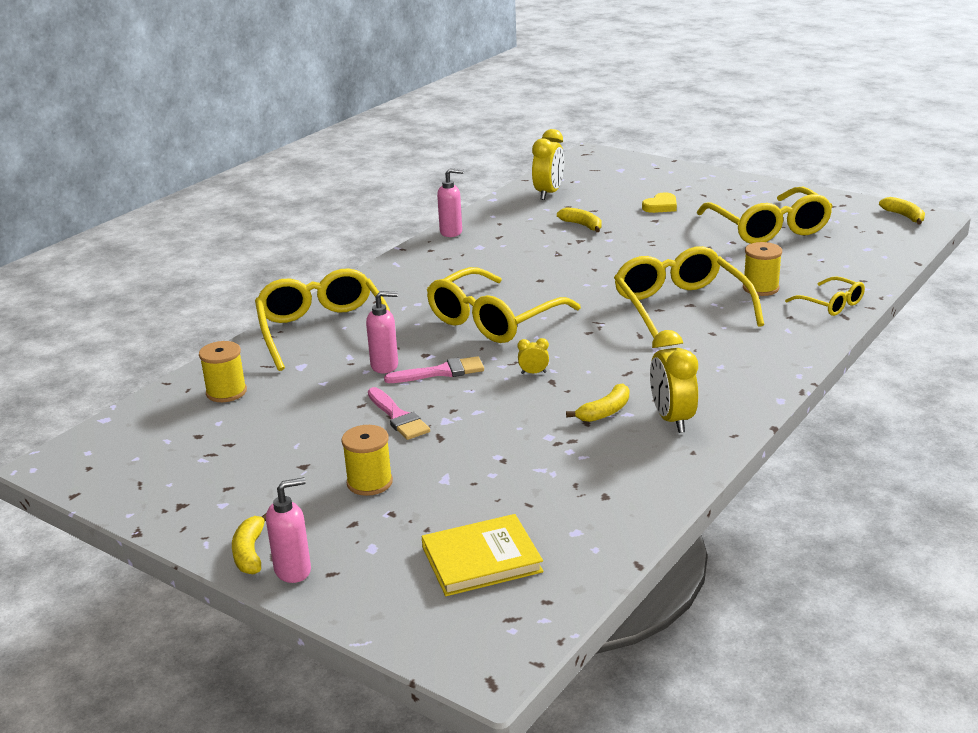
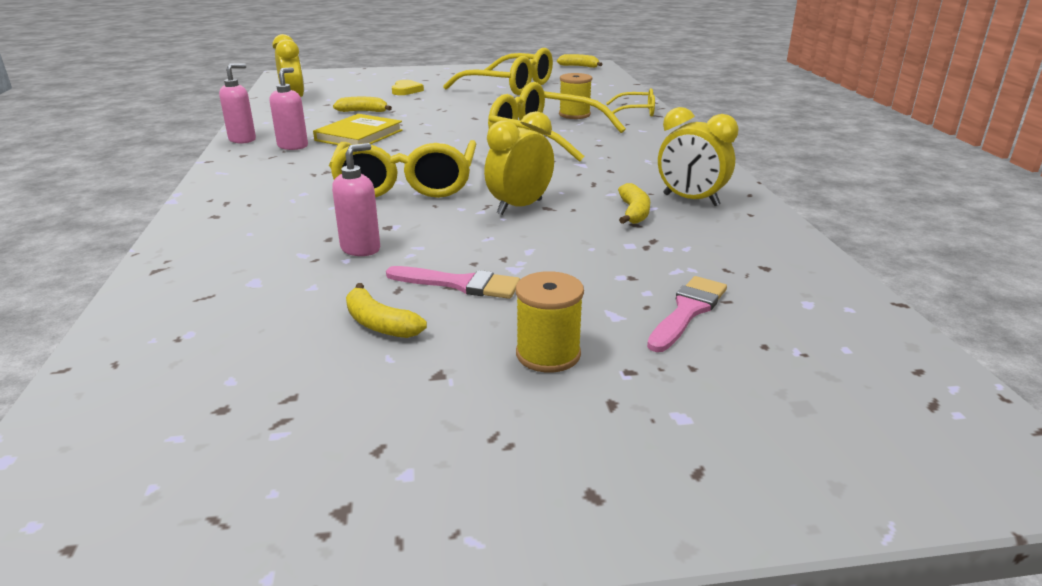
camera: 45 degrees left, 0 degrees up
(226, 392) = (187, 343): yellow spool -> none
(250, 552) = (557, 512): yellow banana -> yellow banana (380, 324)
(293, 570) = (651, 498): pink soap dispenser -> pink soap dispenser (293, 146)
(323, 330) = (226, 243): yellow glasses -> none
(441, 372) = (431, 234): pink brush -> pink brush (687, 311)
(481, 559) = (795, 366): yellow book -> yellow book (359, 135)
(533, 373) = (519, 207): yellow clock -> yellow clock, size x2.16

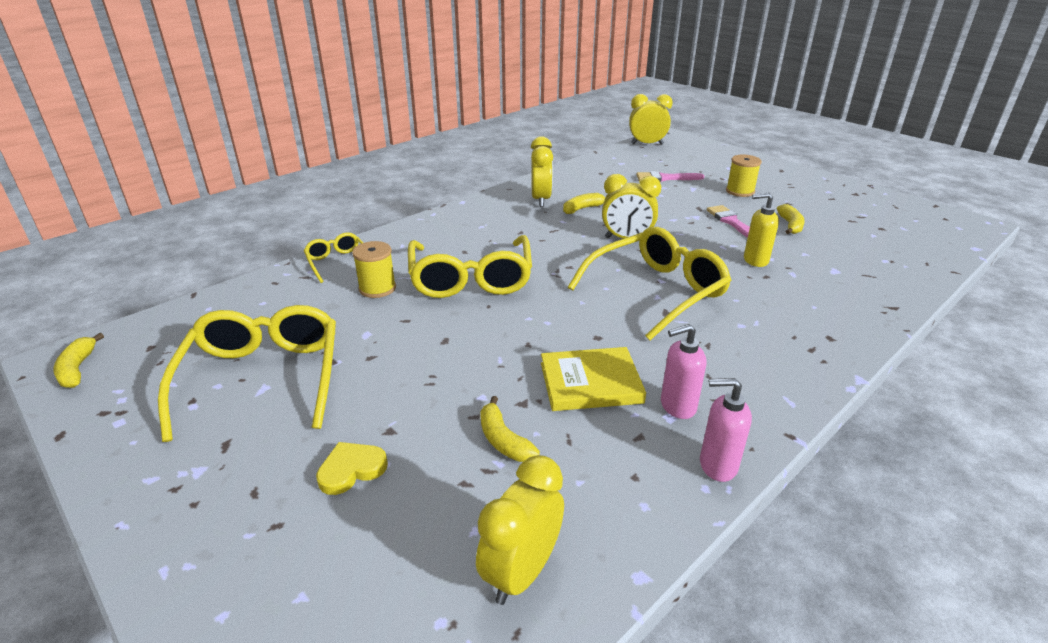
camera: 125 degrees left, 5 degrees up
(361, 249) = (755, 260): pink soap dispenser -> yellow soap dispenser
(936, 386) = (647, 144): none -> yellow clock

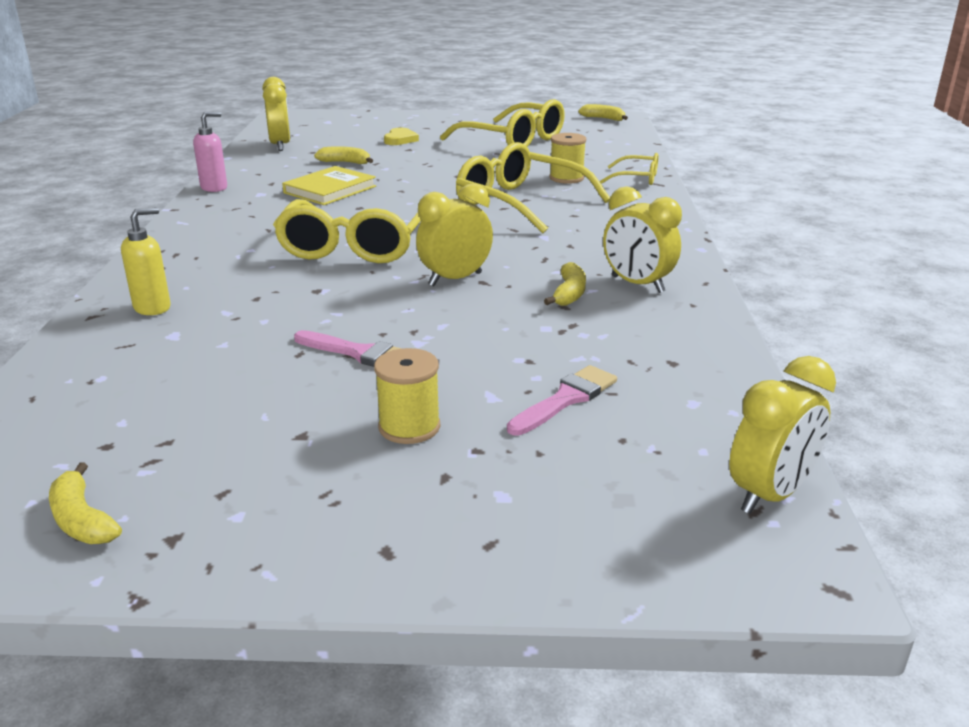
camera: 135 degrees right, 5 degrees down
(677, 406) = (260, 198): pink soap dispenser -> none
(755, 260) = (282, 310): yellow soap dispenser -> yellow soap dispenser (153, 308)
(790, 225) = (269, 384): yellow banana -> yellow banana (82, 520)

